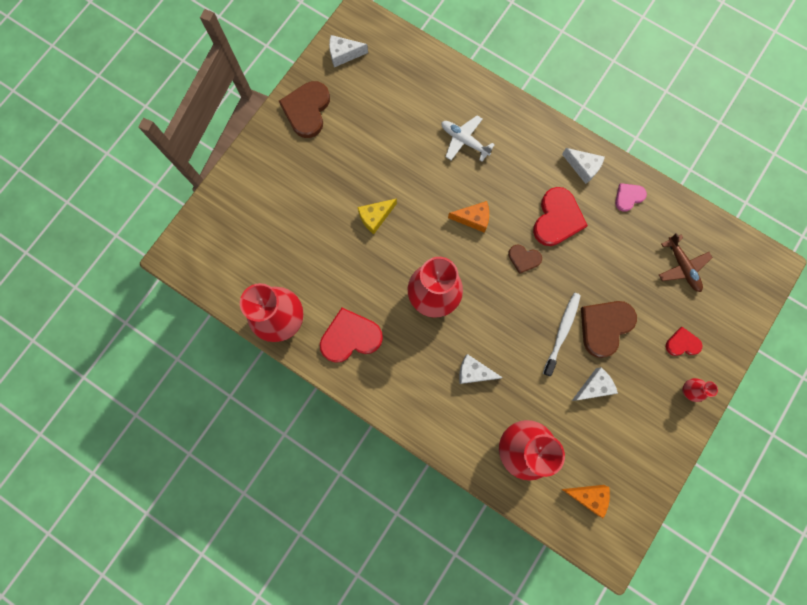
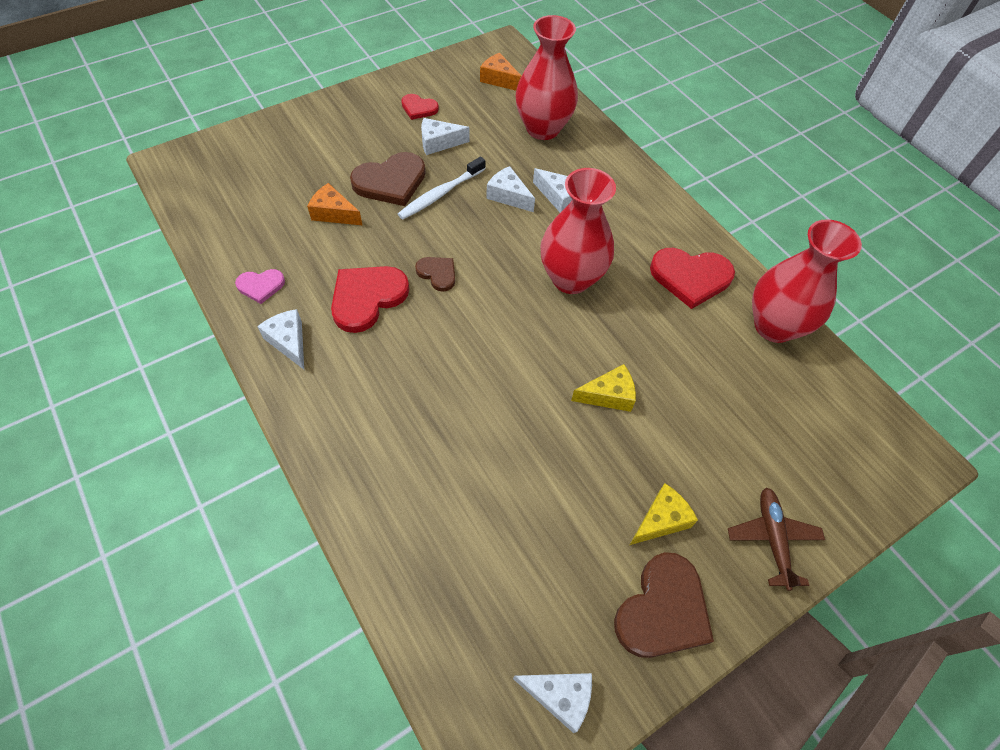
camera: 160 degrees left, 20 degrees down
(321, 154) = (660, 520): none -> yellow cheese
(464, 141) = (429, 446): white plane -> none
(473, 218) = (475, 340): orange cheese -> orange cheese (334, 213)
(511, 354) = (508, 196): none -> white cheese
(682, 266) = (262, 198): brown plane -> brown plane (772, 538)
(682, 343) = (322, 141): red heart -> red heart (419, 108)
(688, 390) = (347, 109): red vase -> none

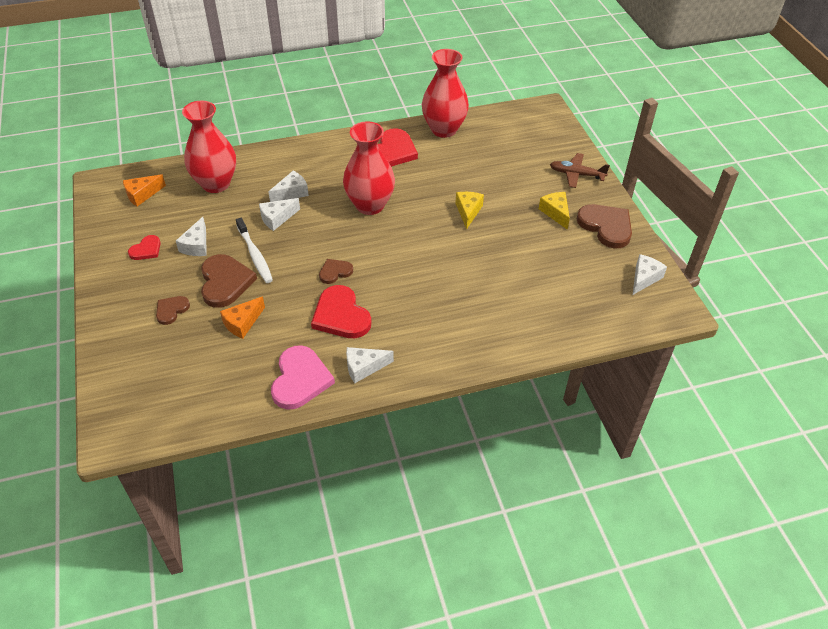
camera: 70 degrees left, 10 degrees down
(261, 286) = (300, 379): pink heart -> pink heart, size x1.82
(338, 153) = (171, 310): none -> brown heart

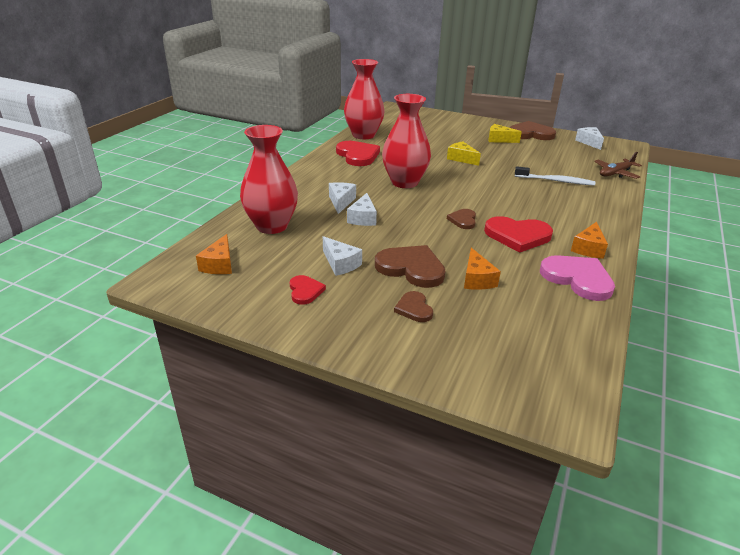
camera: 50 degrees left, 15 degrees down
(255, 255) = (395, 243): white toothbrush -> white toothbrush (555, 181)
(364, 367) = (588, 248): white cheese -> orange cheese
(576, 174) = (471, 123): brown plane -> brown plane (615, 173)

